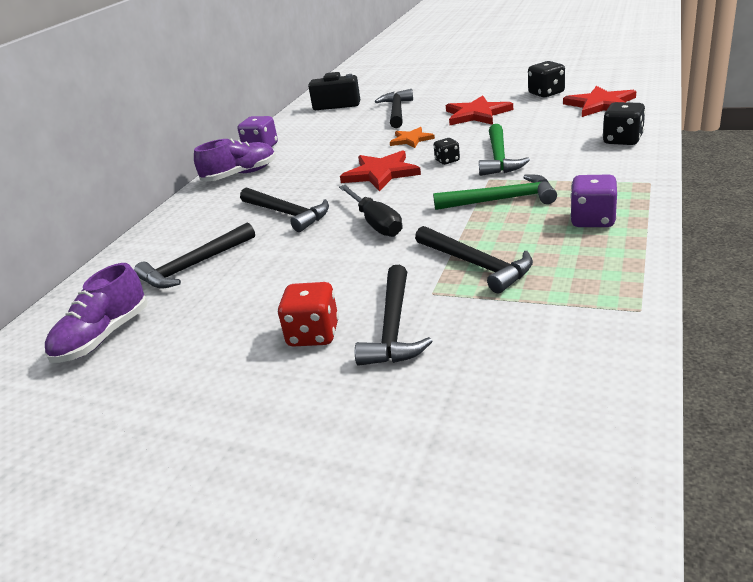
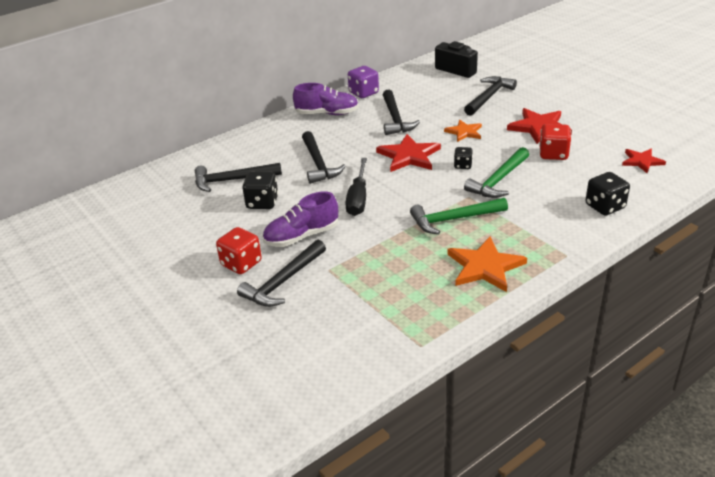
camera: 30 degrees right, 5 degrees up
(103, 337) = (148, 208): purple shoe -> purple shoe (301, 236)
(477, 265) = (375, 263): black hammer -> black hammer (395, 119)
(502, 200) = (453, 219): green hammer -> green hammer turned 135 degrees clockwise
(519, 125) = (553, 154): none -> red dice
(546, 93) = (618, 129): black dice -> black dice (262, 203)
(592, 220) = (485, 267): purple dice -> orange star
(600, 104) = (642, 161): red star -> red star, size x0.62

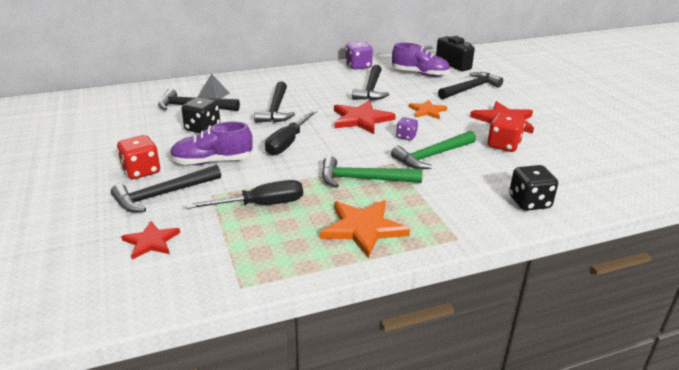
camera: 15 degrees right, 5 degrees down
(241, 161) = (214, 94): none -> grey pyramid
(327, 113) = (315, 75): purple shoe -> purple shoe (420, 74)
(381, 268) = (261, 205): none -> black screwdriver
(463, 165) = (406, 136): black dice -> purple dice
(642, 161) = (595, 170): red star -> red star (151, 241)

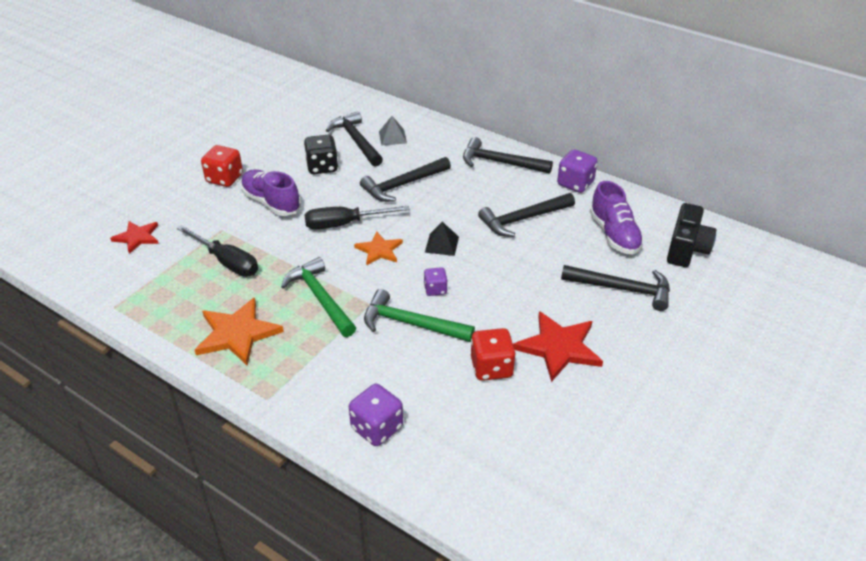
camera: 55 degrees right, 10 degrees up
(162, 195) = (200, 207): black hammer -> black hammer (499, 162)
(361, 119) = (441, 244): red star -> black pyramid
(427, 111) = (515, 280): orange star -> orange star (379, 250)
(529, 202) = (377, 428): black dice -> purple dice

